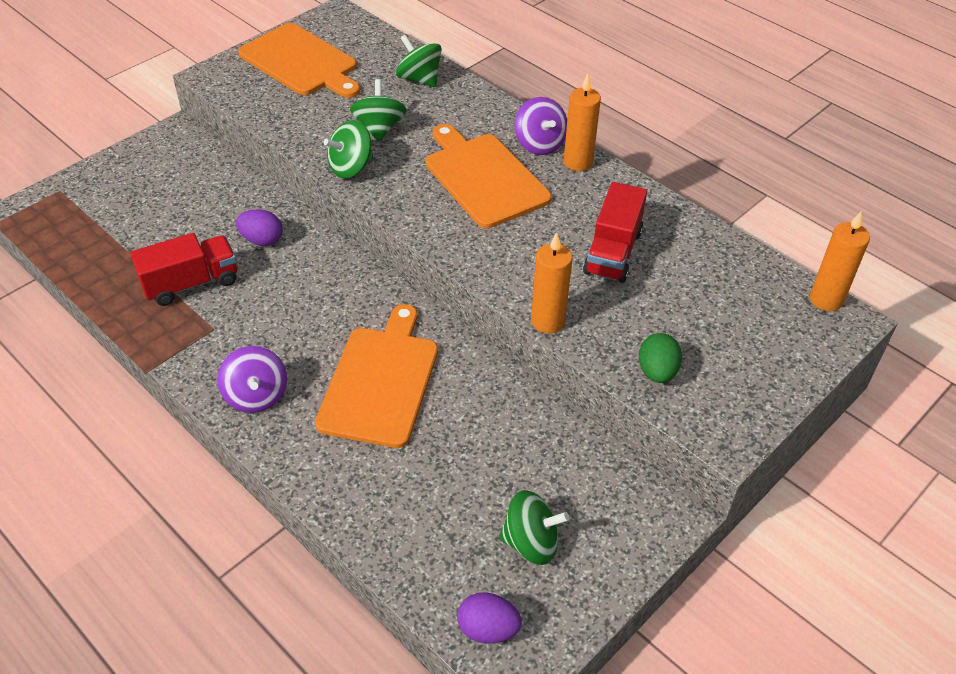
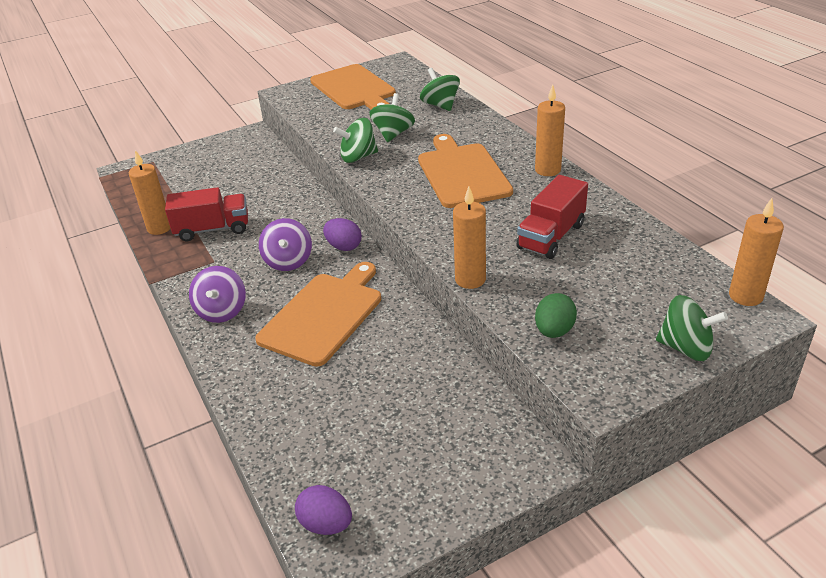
camera: 20 degrees right, 10 degrees down
(119, 291) = (159, 228): none -> orange candle
(262, 240) = (279, 207): purple egg -> purple egg (344, 247)
(531, 542) = (396, 460): green spinning top -> green spinning top (685, 348)
(539, 144) = (520, 155): purple spinning top -> purple spinning top (288, 261)

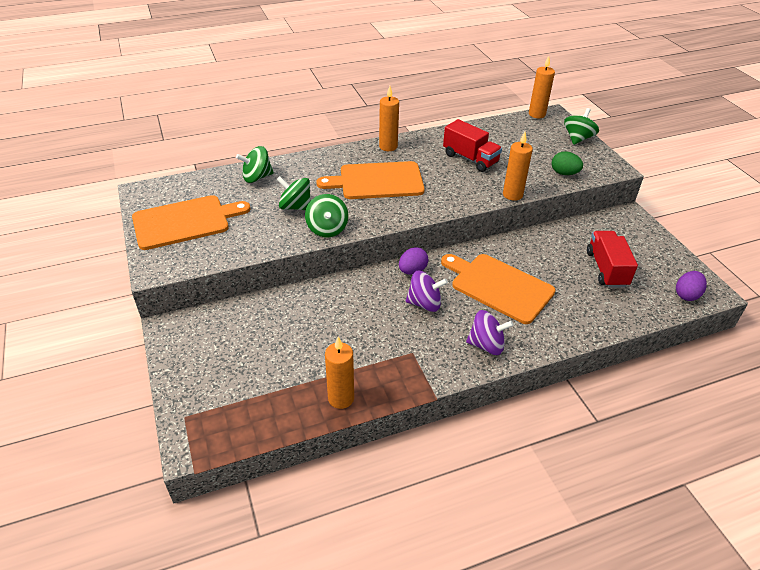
camera: 85 degrees left, 5 degrees up
(212, 229) = (358, 355): red truck -> red truck (606, 269)

